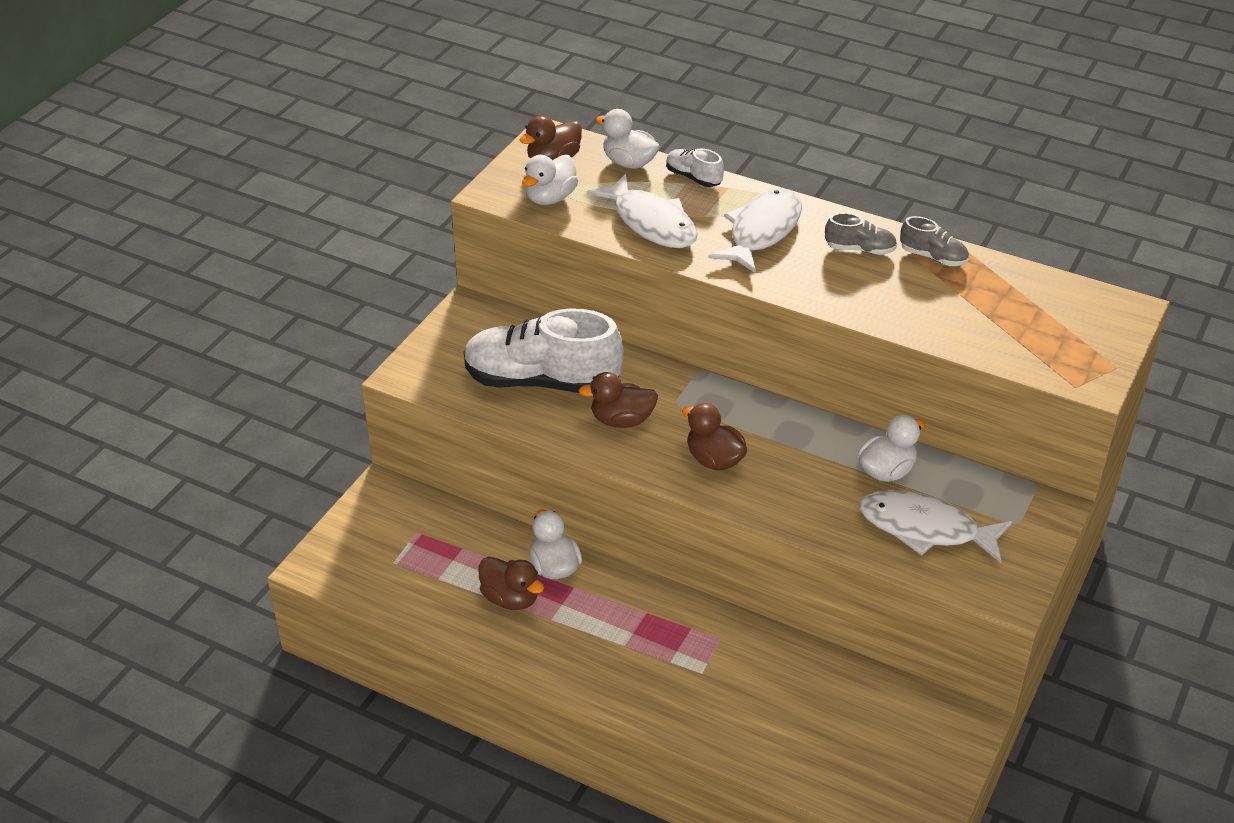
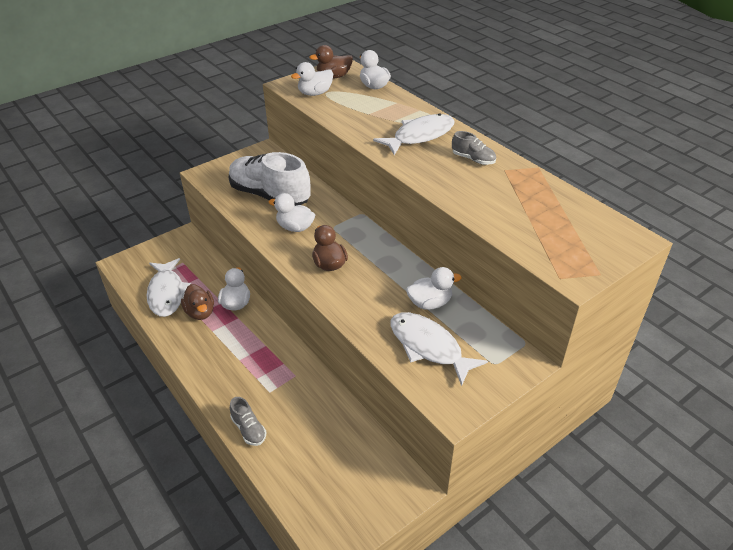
camera: 25 degrees right, 0 degrees up
(621, 420) = (295, 227): brown duck -> white duck
(651, 223) = (359, 117): white fish -> white fish (167, 293)
(693, 177) = (404, 101): white shoe -> none
(933, 257) = (518, 175): grey shoe -> grey shoe (249, 429)

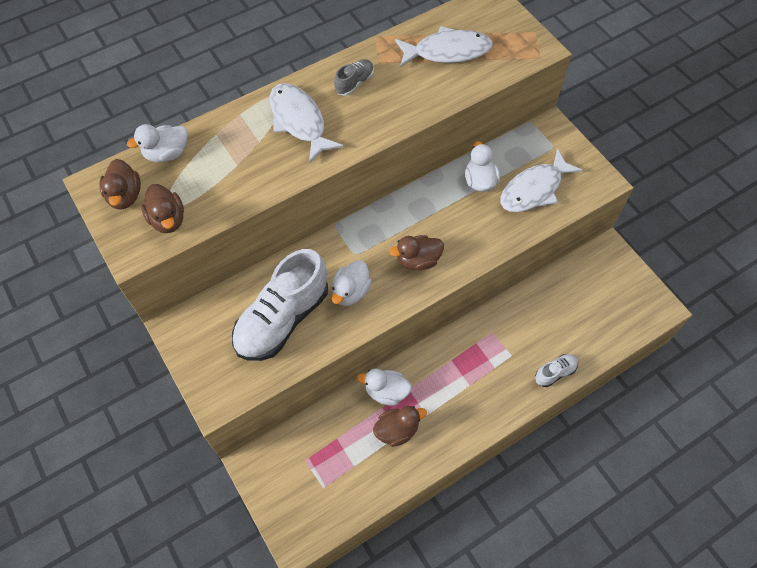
camera: 85 degrees left, 20 degrees up
(167, 293) = (360, 473): white fish -> white fish (447, 52)
(249, 429) = (555, 373): grey shoe -> white shoe
(315, 93) = (168, 219): white duck -> brown duck

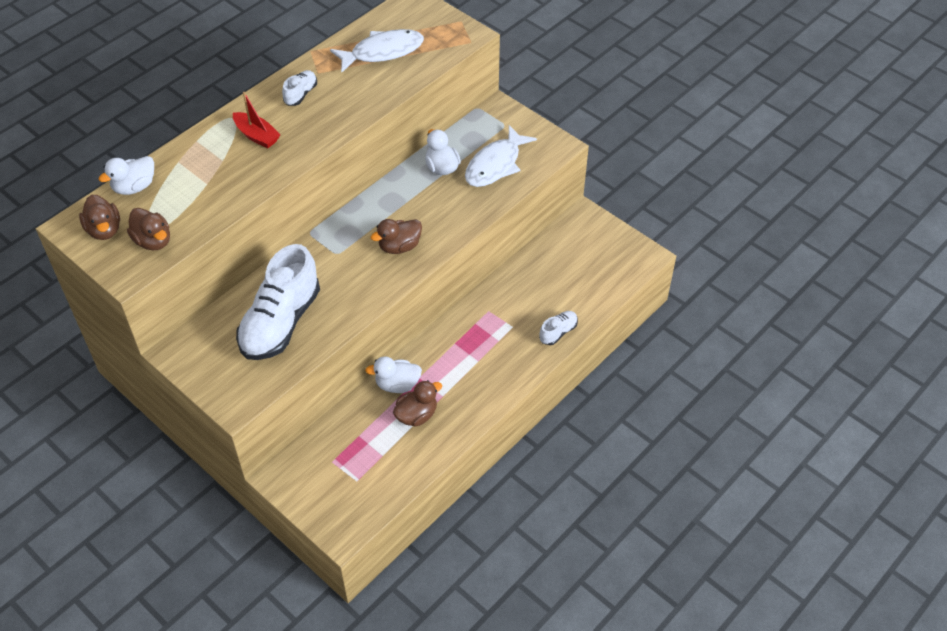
camera: 15 degrees left, 10 degrees down
(299, 121) = (256, 136): white fish -> red boat
(350, 292) = (341, 286): white duck -> none
(354, 83) = (301, 94): grey shoe -> white shoe

